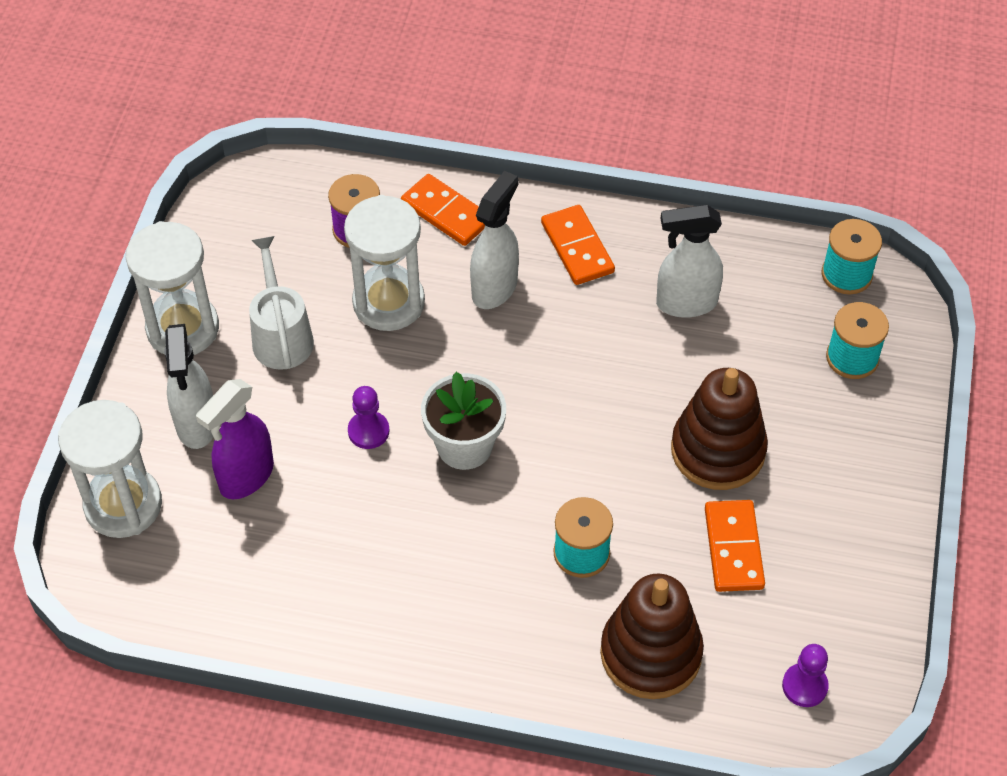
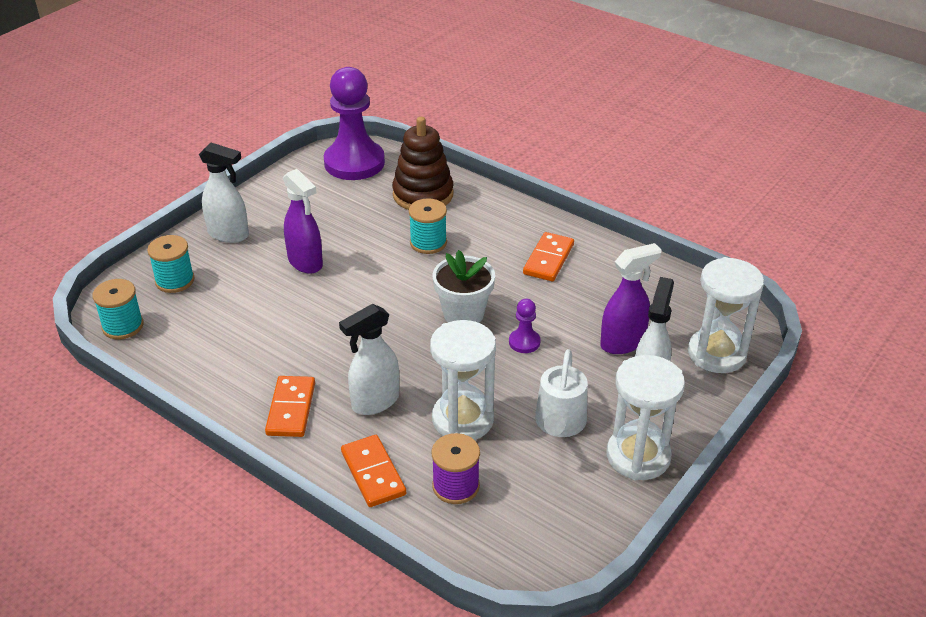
camera: 155 degrees left, 15 degrees down
(685, 303) = (248, 346): white spray bottle -> white spray bottle (229, 234)
(718, 450) = (305, 263): brown stacking toy -> purple spray bottle
(733, 548) = (339, 220): orange domino -> orange domino (548, 259)
(804, 686) = (354, 163): purple pawn -> purple pawn, size x2.34

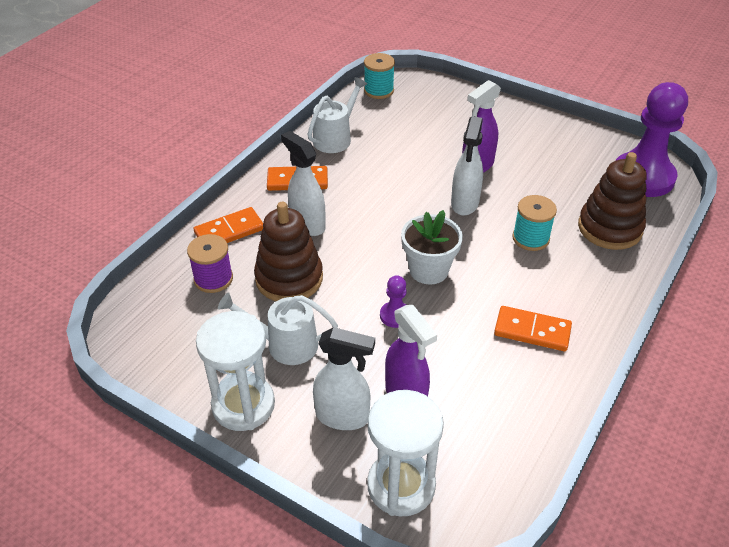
camera: 85 degrees right, 5 degrees up
(175, 281) = (435, 104): turquoise spool -> none
(213, 371) = (335, 138): none -> white watering can
(229, 234) = (502, 120): white spray bottle -> white spray bottle (464, 203)
(463, 419) = (289, 278): white hourglass -> brown stacking toy

